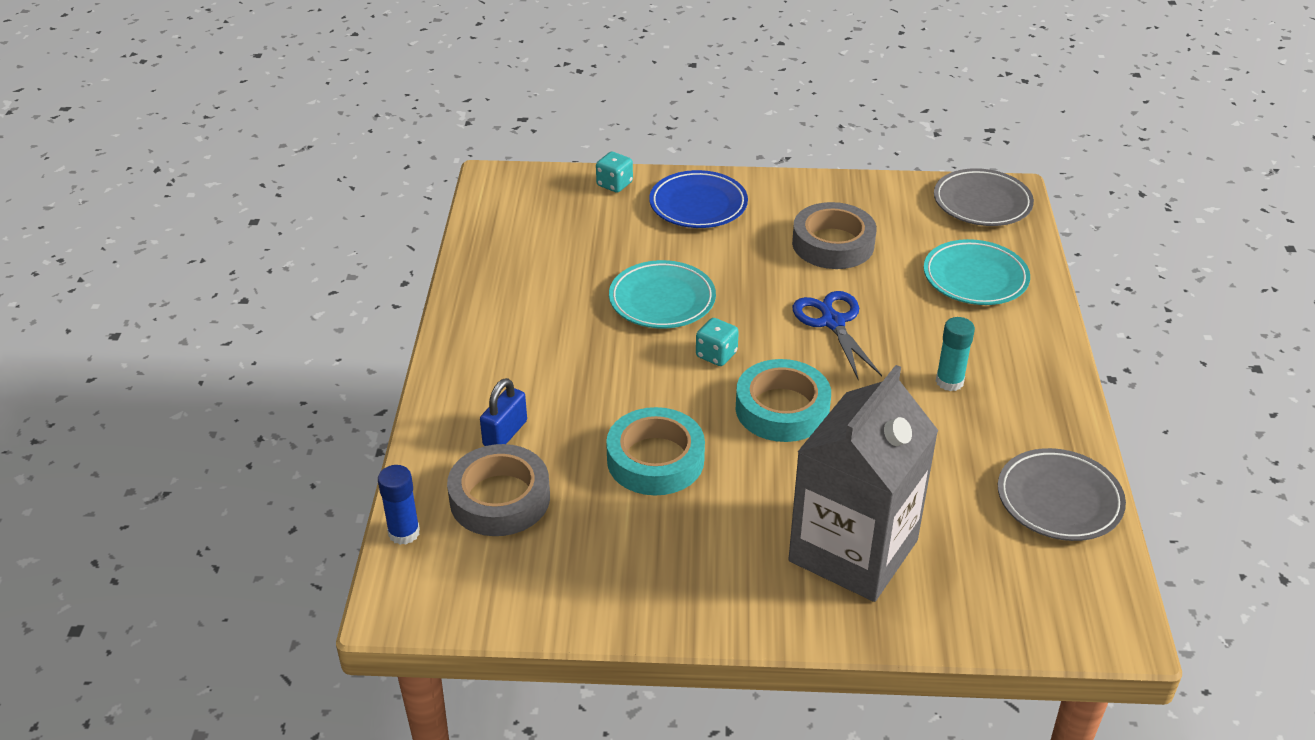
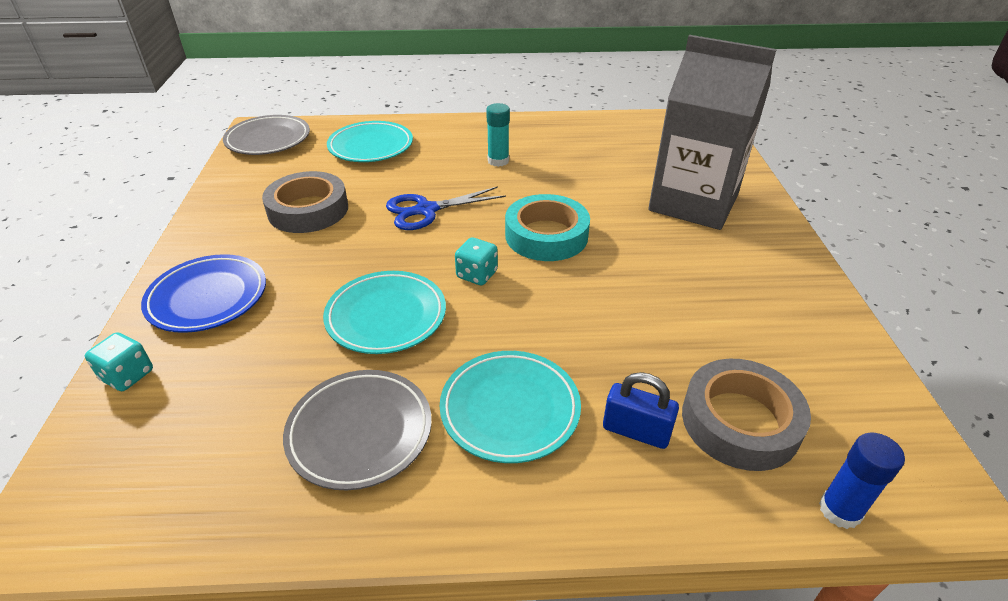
camera: 95 degrees left, 0 degrees up
(542, 366) = (510, 409): none -> turquoise plate
(655, 459) = (635, 306): turquoise tape -> none
(1059, 500) = (608, 129): grey plate -> grey plate (360, 432)

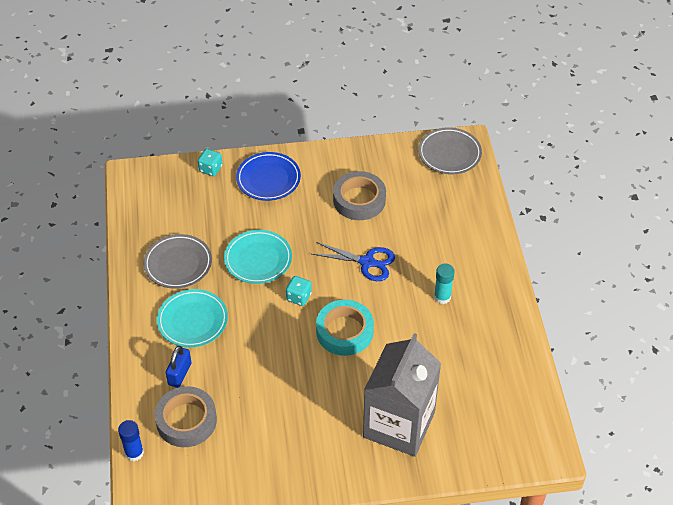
camera: 85 degrees right, 10 degrees up
(371, 146) = (450, 215): turquoise plate -> none
(426, 210) = (367, 262): blue scissors -> blue scissors turned 135 degrees clockwise

